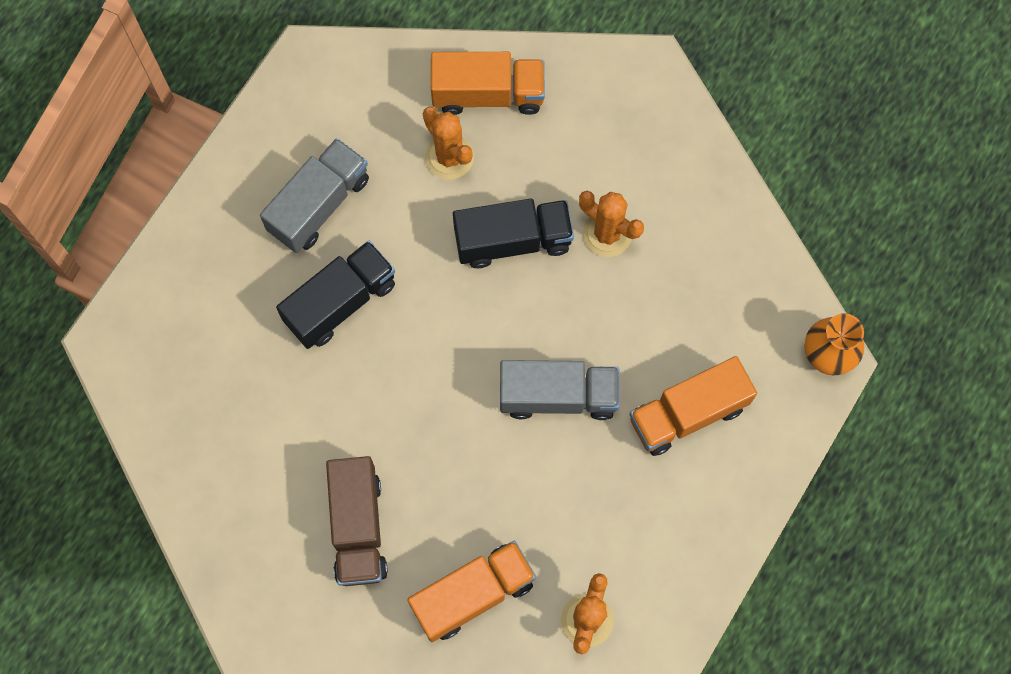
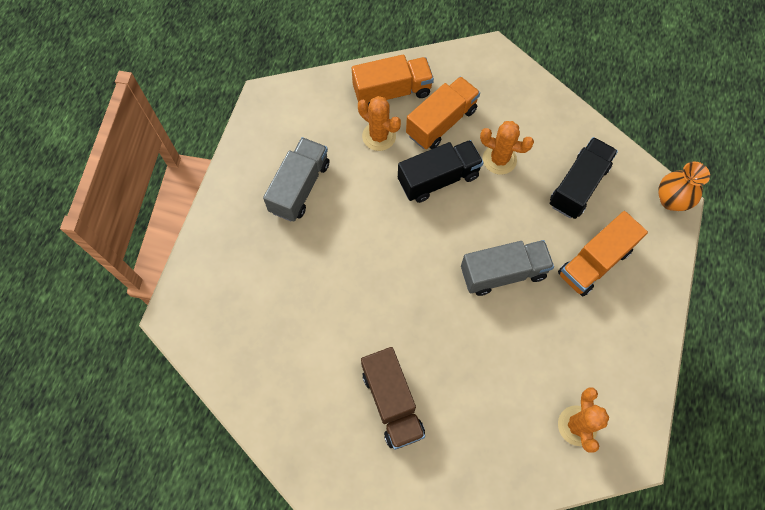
camera: 15 degrees left, 5 degrees down
(340, 302) = (333, 248): black truck -> black truck (578, 186)
(473, 594) = (490, 429): orange truck -> orange truck (441, 122)

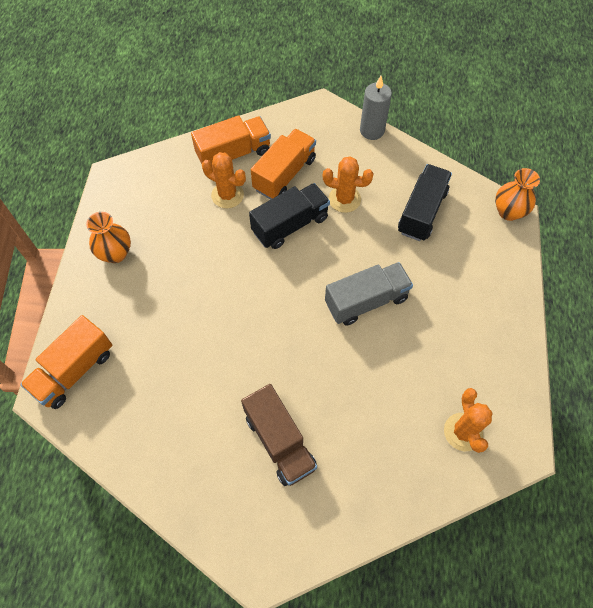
camera: 10 degrees left, 5 degrees down
(257, 181) = (115, 253): none -> orange vase
(300, 187) = (158, 253): grey truck -> none
(541, 87) = (372, 130): none -> grey candle
(594, 262) = (450, 277): orange truck -> orange truck (74, 370)

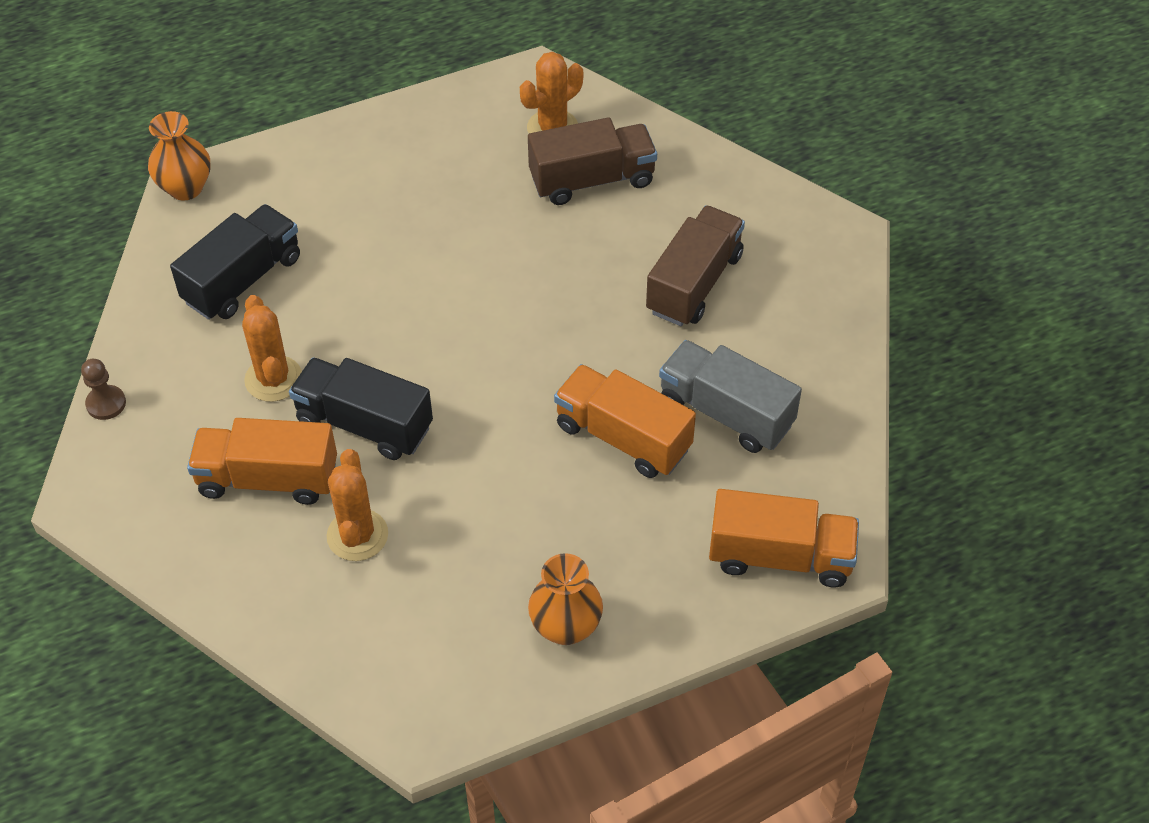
camera: 120 degrees left, 10 degrees down
(234, 154) = (264, 573): orange truck -> orange truck (623, 437)
(366, 301) = (437, 282): grey truck -> grey truck (726, 412)
(372, 130) = (106, 403): grey candle -> brown pawn
(401, 430) = (592, 180): none -> brown truck
(422, 212) = (243, 280): black truck -> black truck turned 135 degrees clockwise

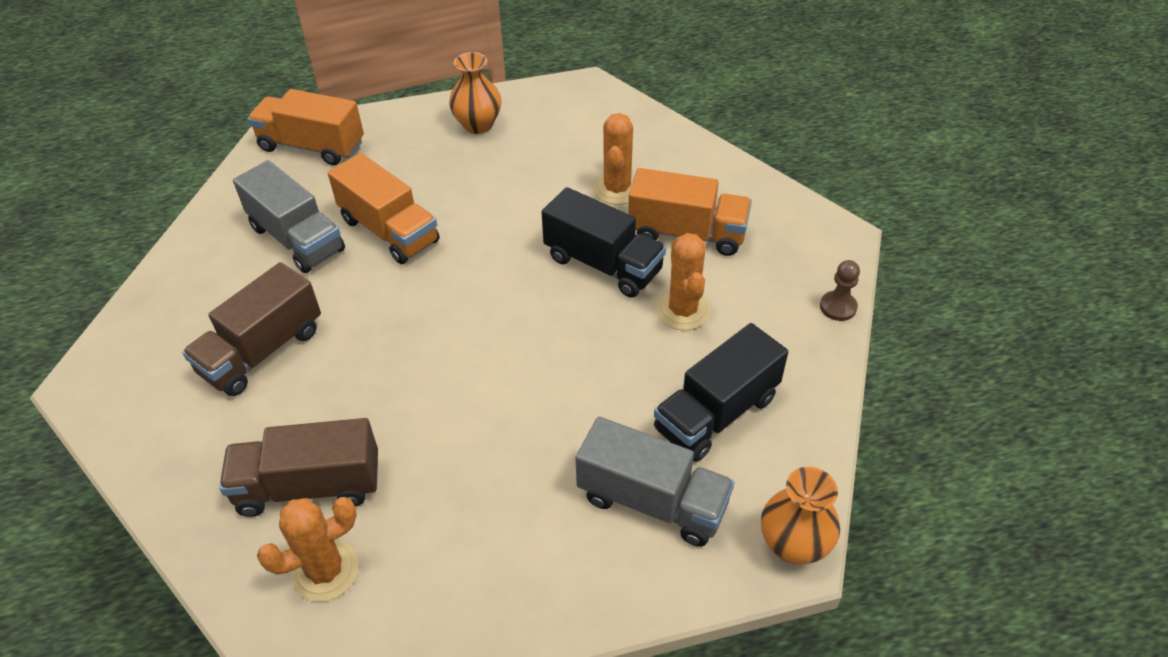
camera: 170 degrees left, 5 degrees down
(300, 204) = (652, 501): none -> grey truck

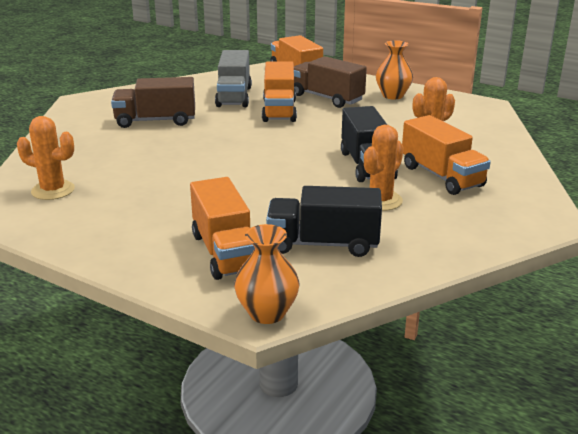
camera: 45 degrees right, 20 degrees down
(309, 486) = (96, 165): brown truck -> brown truck (327, 98)
(652, 501) = (225, 252): grey truck -> orange truck
(838, 307) = (489, 247): brown pawn -> none

